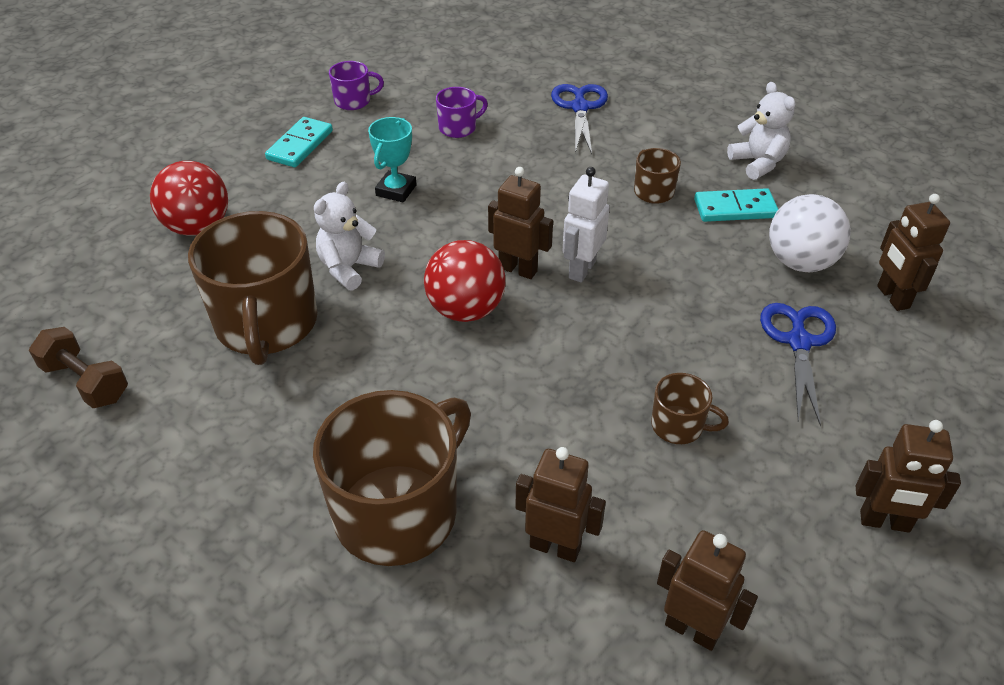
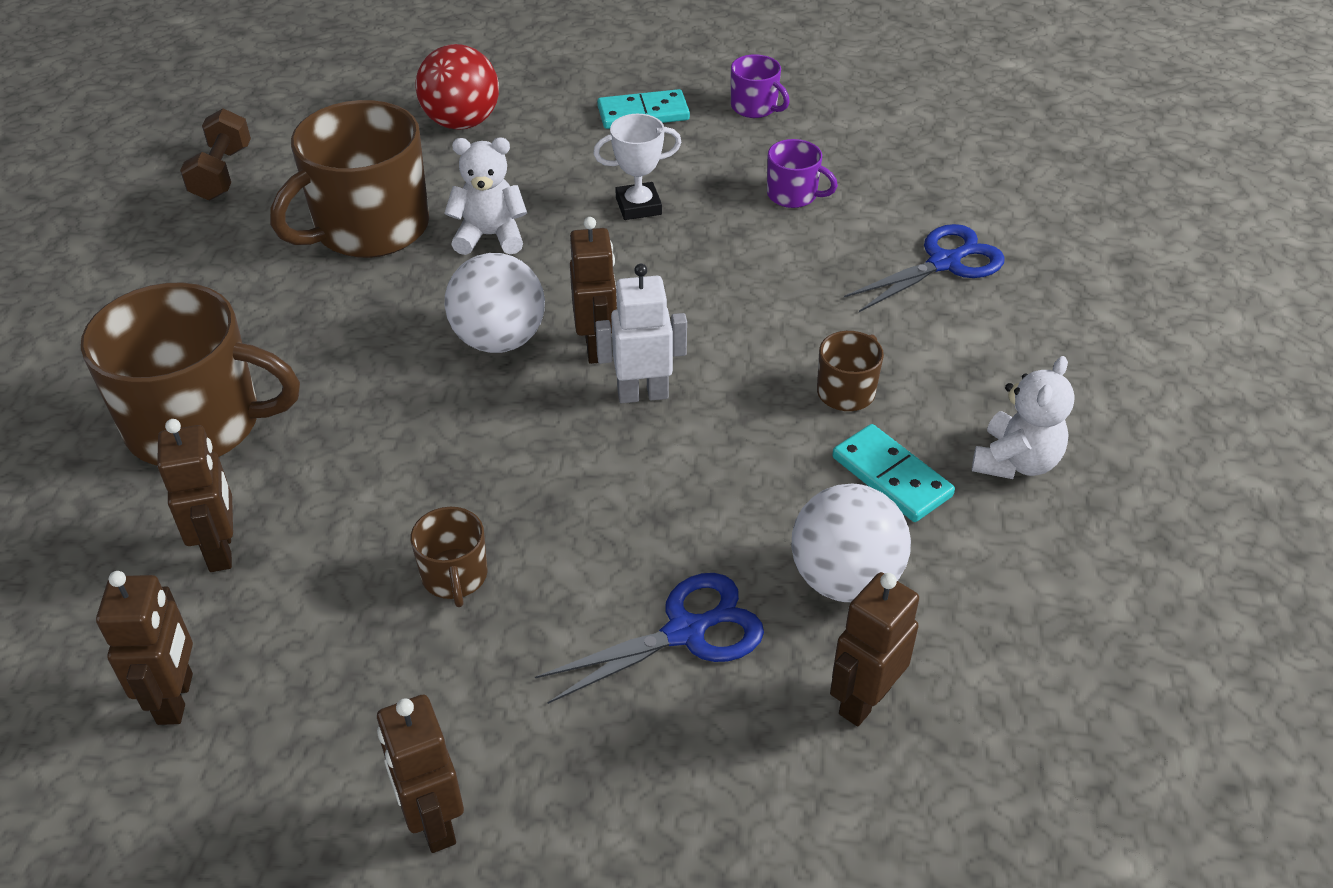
camera: 55 degrees right, 0 degrees up
(396, 190) = (638, 206): turquoise trophy -> white trophy
(465, 310) = (499, 340): red ball -> white ball

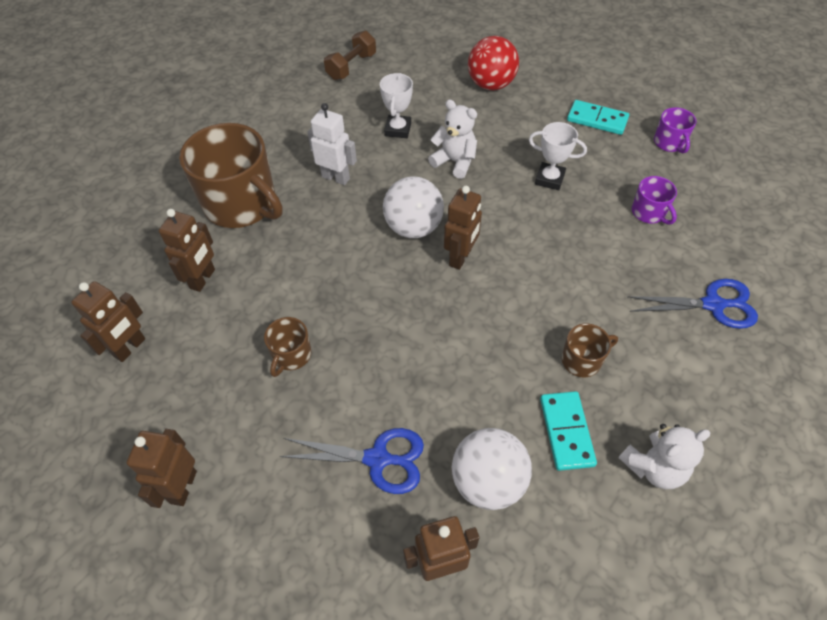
camera: 35 degrees right, 10 degrees up
(369, 228) = (398, 129): brown mug -> white trophy
(642, 394) = (463, 299): white robot -> white robot (336, 177)

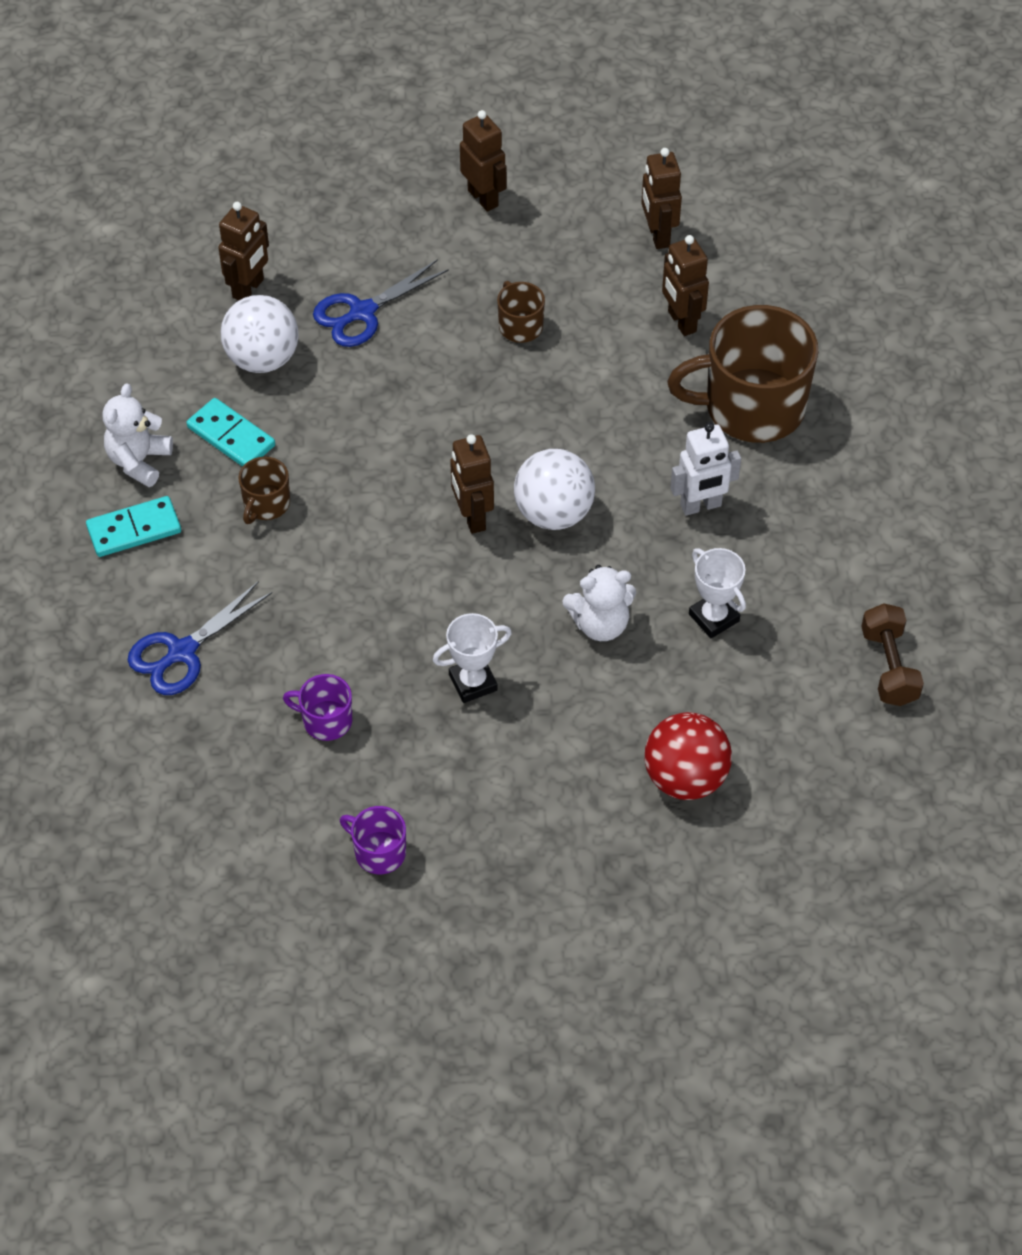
camera: 135 degrees right, 0 degrees up
(597, 120) = (498, 822): turquoise domino -> turquoise domino (134, 529)

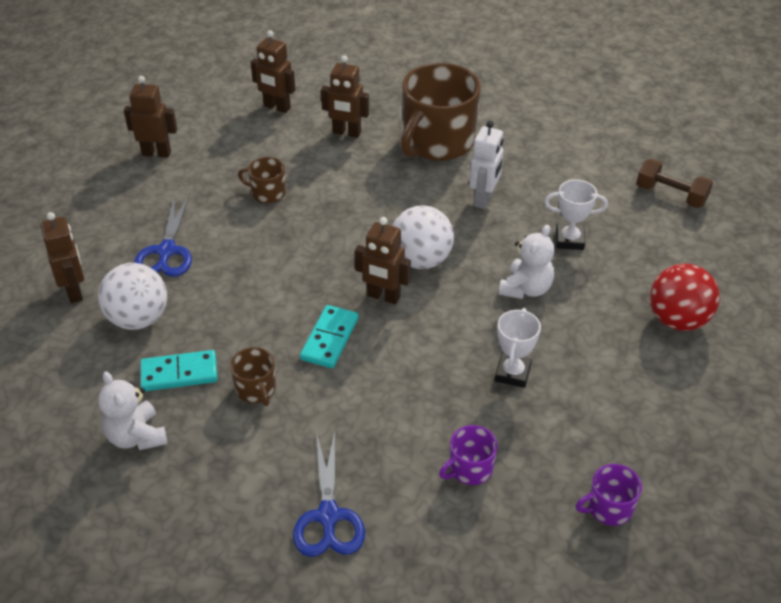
camera: 50 degrees left, 10 degrees down
(134, 529) = (191, 477): turquoise domino -> turquoise domino (329, 339)

